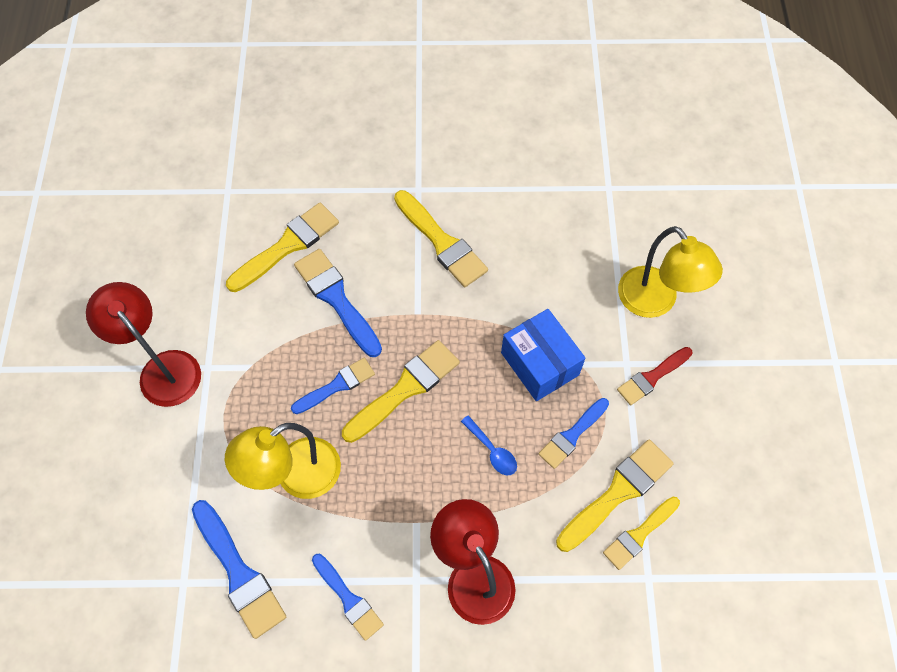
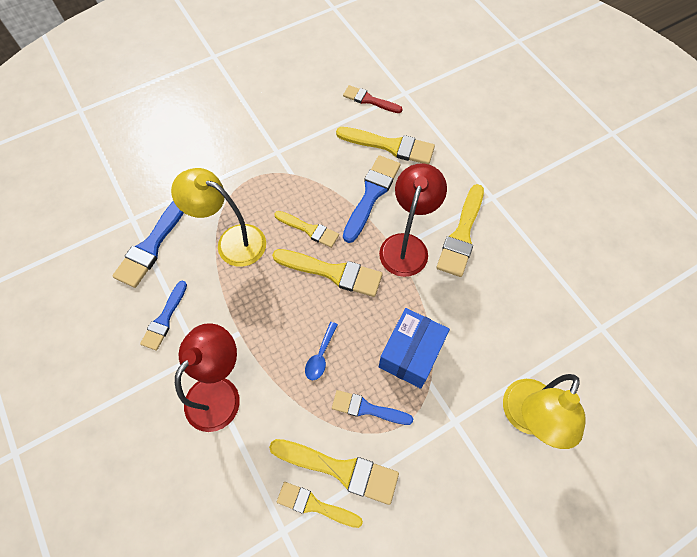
camera: 60 degrees right, 0 degrees up
(163, 368) = (262, 130): red lamp -> red lamp (406, 245)
(337, 385) = (309, 229): blue brush -> yellow brush
(652, 377) = (456, 449): red brush -> red brush (369, 100)

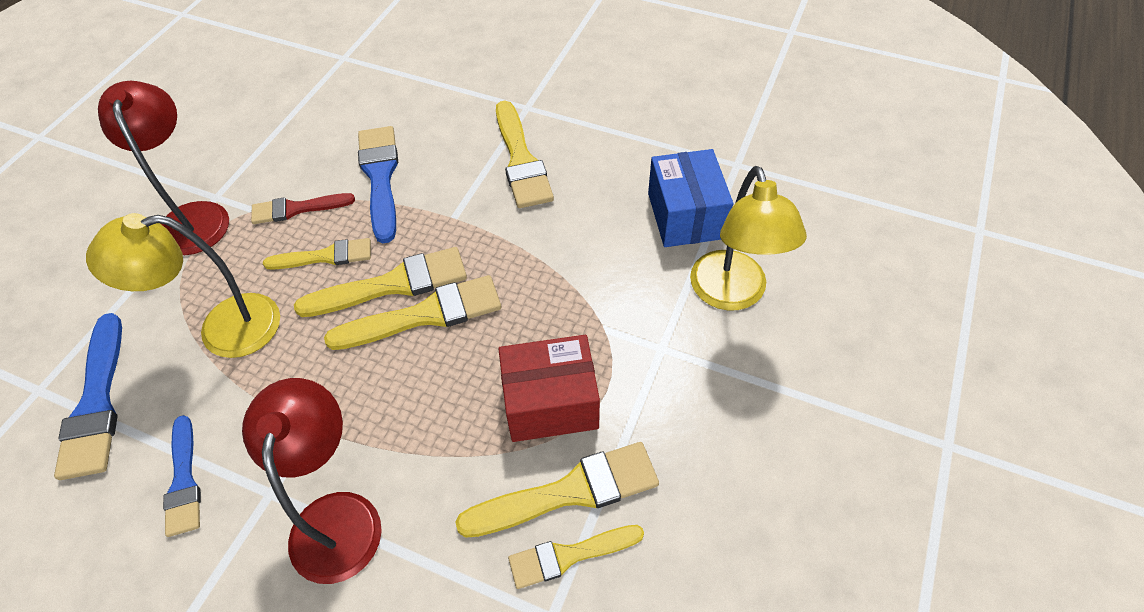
camera: 35 degrees left, 10 degrees down
(320, 356) = (447, 384): blue spoon -> none
(367, 409) = (550, 402): blue brush -> red box
(369, 100) = (303, 84): red brush -> red brush (297, 209)
(390, 146) = (366, 117): yellow brush -> yellow brush (425, 315)
(406, 245) = (464, 205): red lamp -> red lamp (193, 217)
(410, 354) = (557, 312): blue box -> blue box (685, 216)

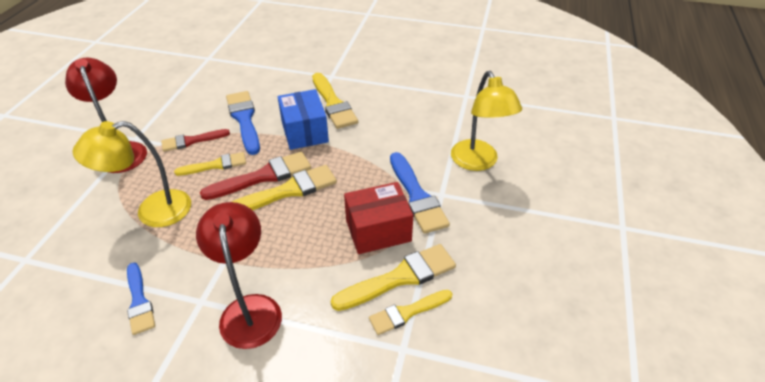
camera: 10 degrees left, 10 degrees down
(97, 403) = (69, 263): blue brush -> blue brush (417, 196)
(393, 284) = (263, 176): yellow brush -> red brush
(685, 216) = (441, 124): blue box -> blue box (304, 132)

